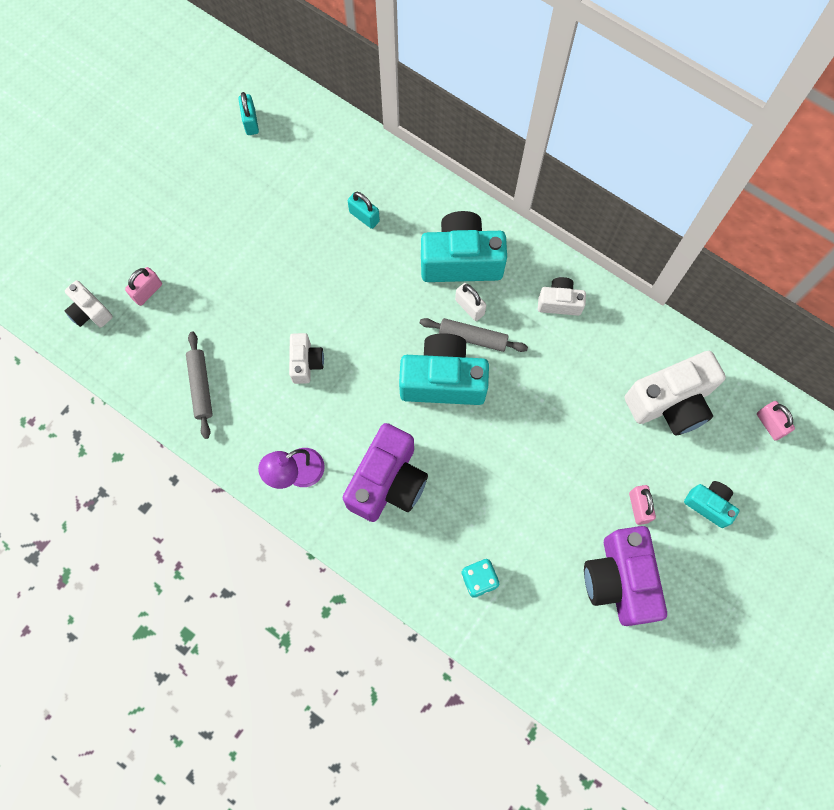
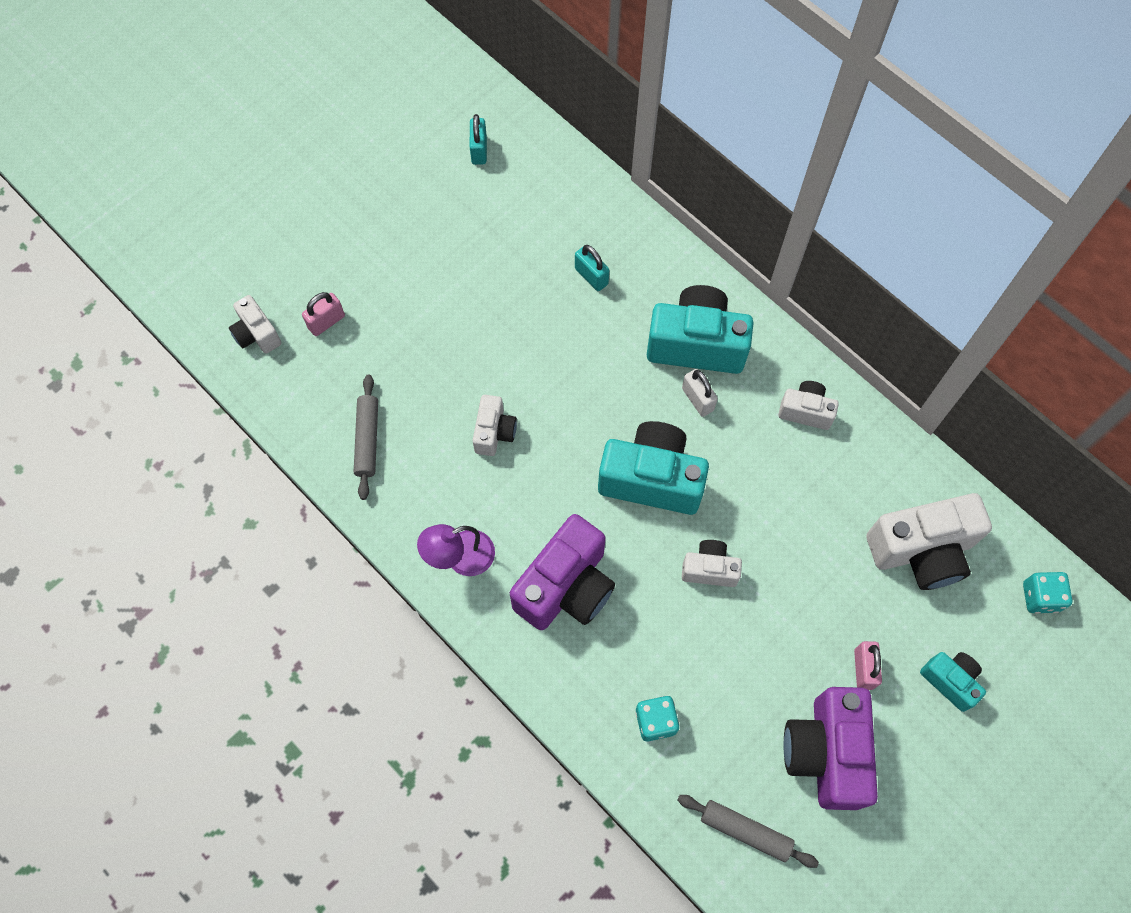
camera: 10 degrees right, 5 degrees down
(473, 338) = (695, 435): grey rolling pin -> grey rolling pin (745, 831)
(502, 447) = (709, 569): none -> white camera
(770, 424) = (1040, 597): pink padlock -> turquoise dice

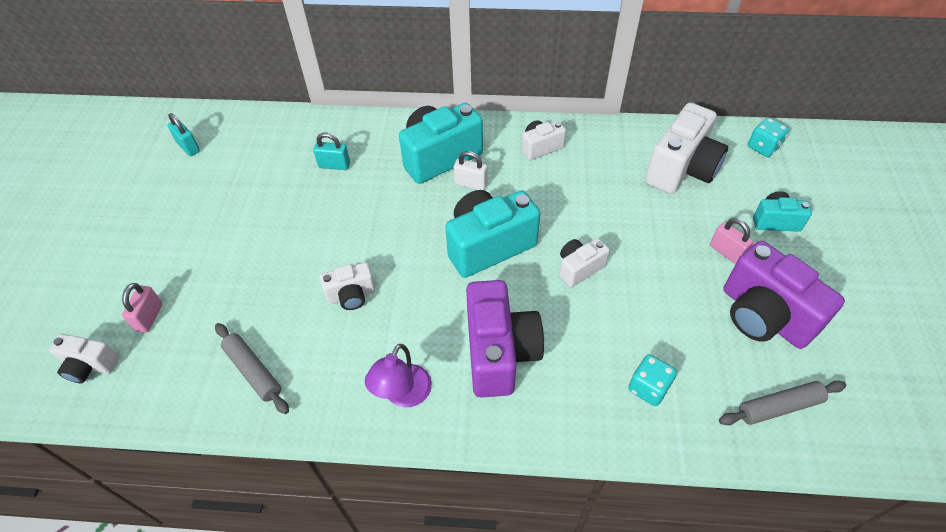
camera: 40 degrees left, 15 degrees down
(494, 432) = (351, 295): white camera -> white camera turned 105 degrees clockwise

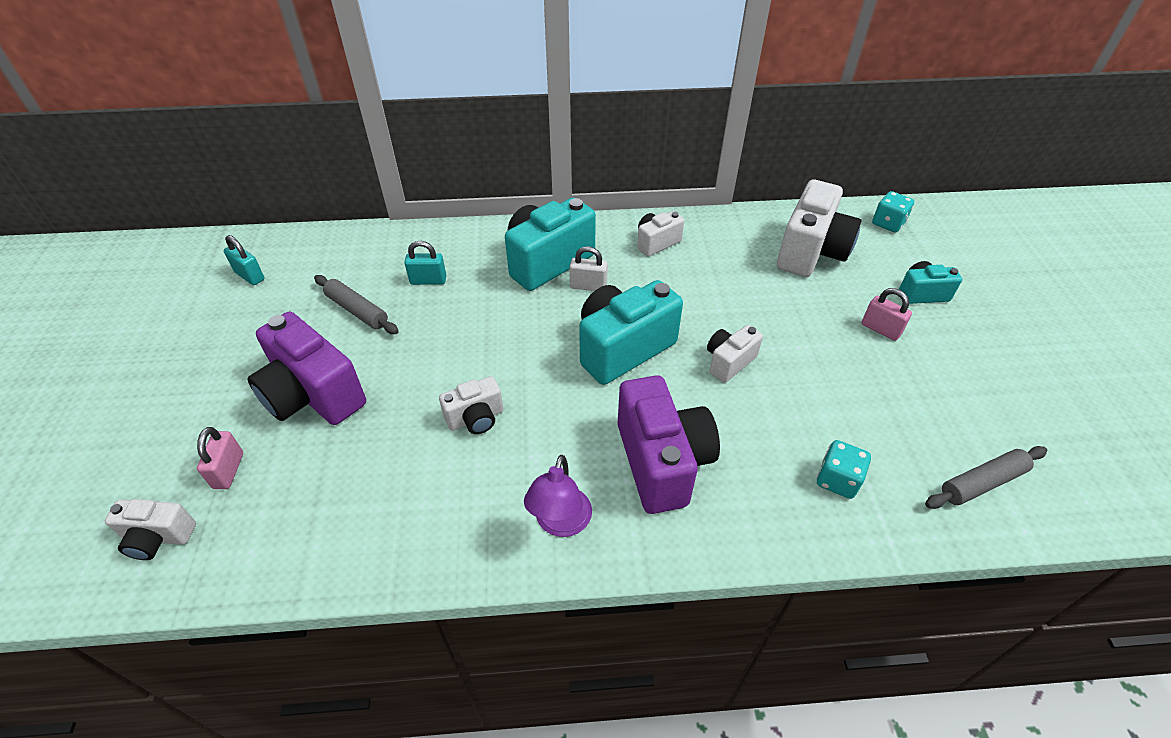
camera: 10 degrees left, 5 degrees down
(253, 371) = (371, 518): grey rolling pin -> grey rolling pin (357, 310)
(763, 316) = (938, 390): purple camera -> purple camera (313, 395)

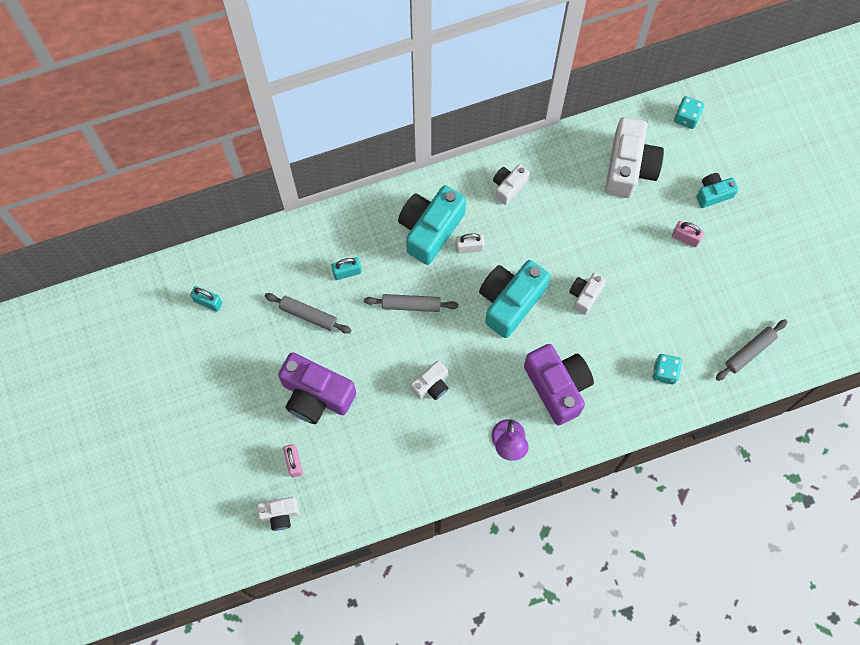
camera: 15 degrees left, 25 degrees up
(490, 326) = (411, 305): none -> grey rolling pin

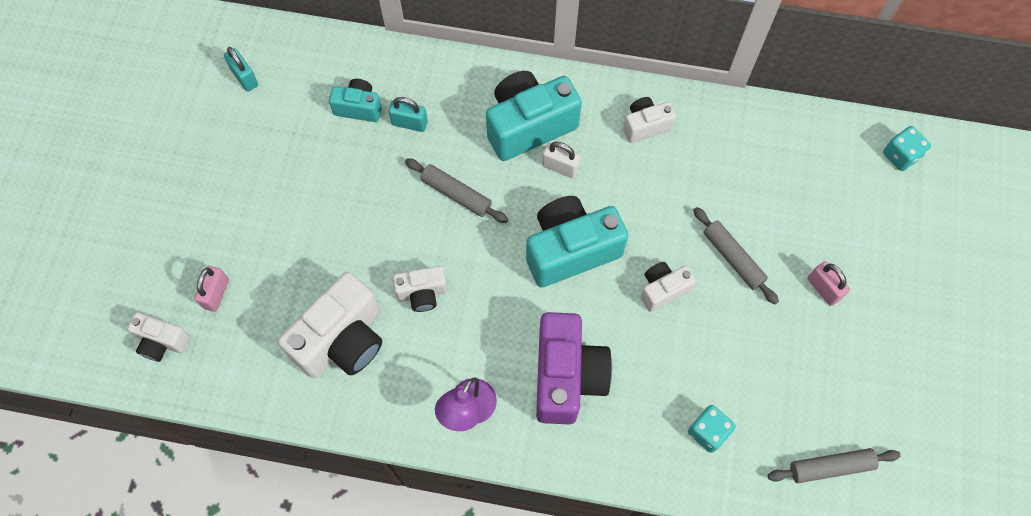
camera: 30 degrees right, 5 degrees down
(308, 315) = (338, 146): grey rolling pin -> grey rolling pin (733, 258)
(316, 395) = (289, 234): purple camera -> none
(629, 167) = (800, 176): white camera -> white camera (342, 340)
(713, 193) = (886, 256): turquoise camera -> turquoise camera (358, 107)

